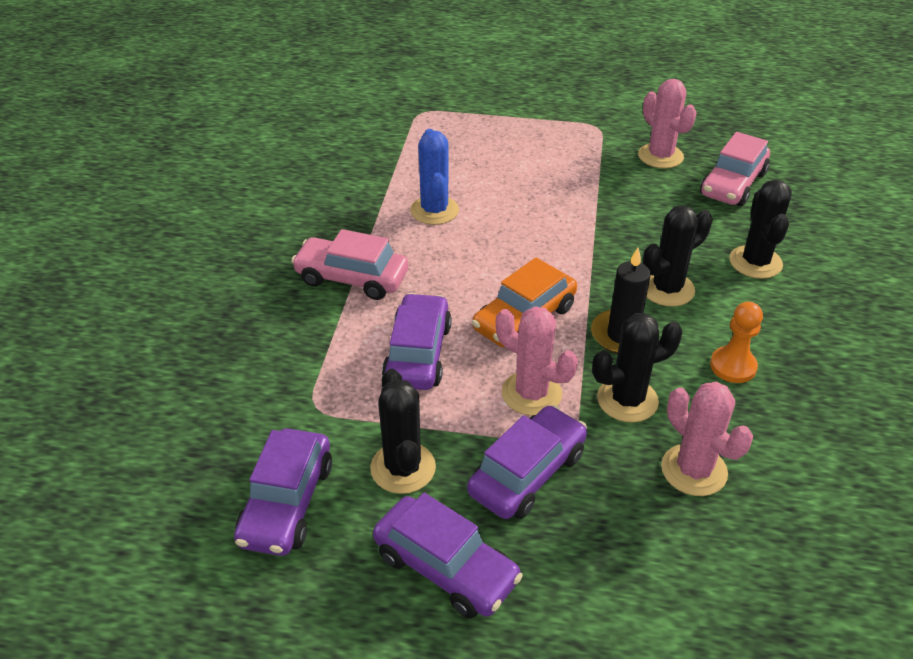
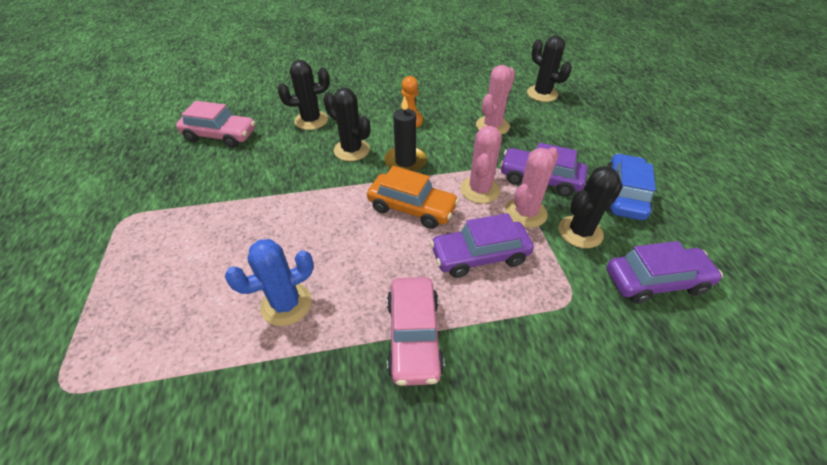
camera: 110 degrees left, 5 degrees up
(446, 567) = (623, 195): purple car -> blue car
(627, 400) = (459, 152): black cactus -> black cactus (542, 94)
(660, 156) = (180, 173): pink cactus -> pink cactus (525, 213)

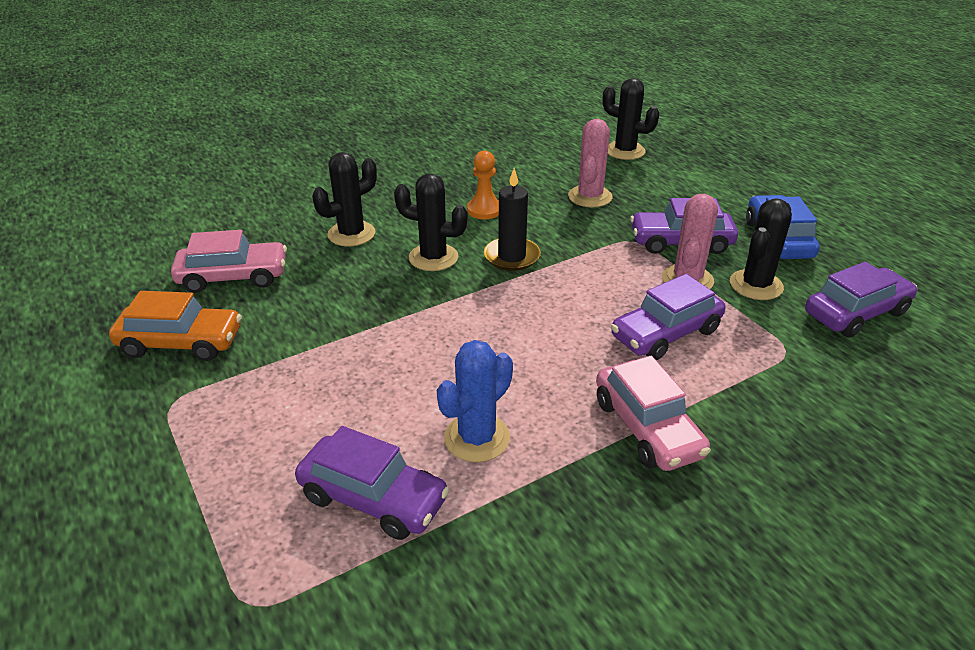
camera: 20 degrees left, 10 degrees down
(188, 331) = (373, 498): none -> purple car
(412, 208) = (555, 304): orange car -> orange car (181, 343)
(480, 190) = (621, 268): pink cactus -> none

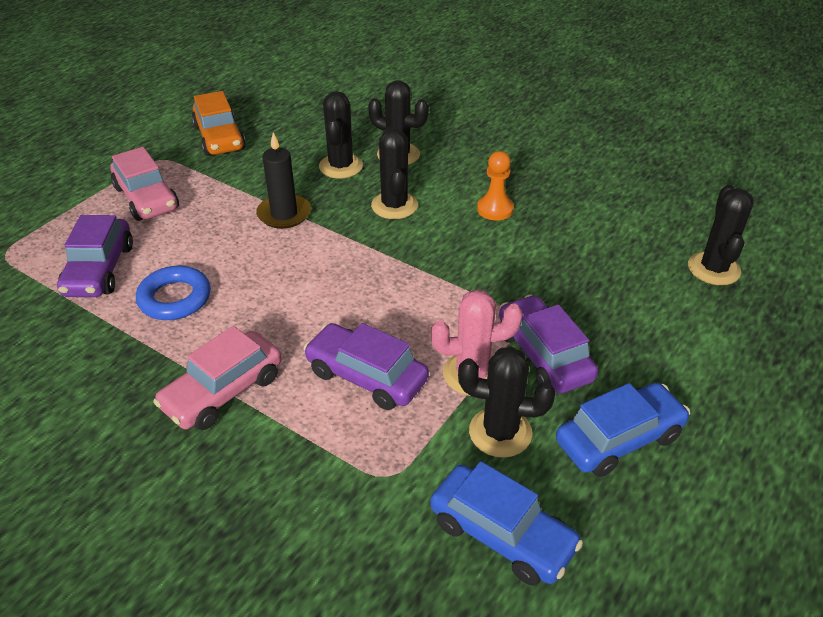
camera: 65 degrees right, 5 degrees up
(233, 277) = (304, 127): pink car -> pink car (147, 198)
(336, 271) = (341, 166): none -> black cactus
(477, 438) = (175, 298): blue cactus -> blue ring
(511, 256) = (428, 247): black candle -> black candle (284, 214)
(590, 197) = (582, 268): pink cactus -> none
(856, 313) = (502, 534): purple car -> blue car

